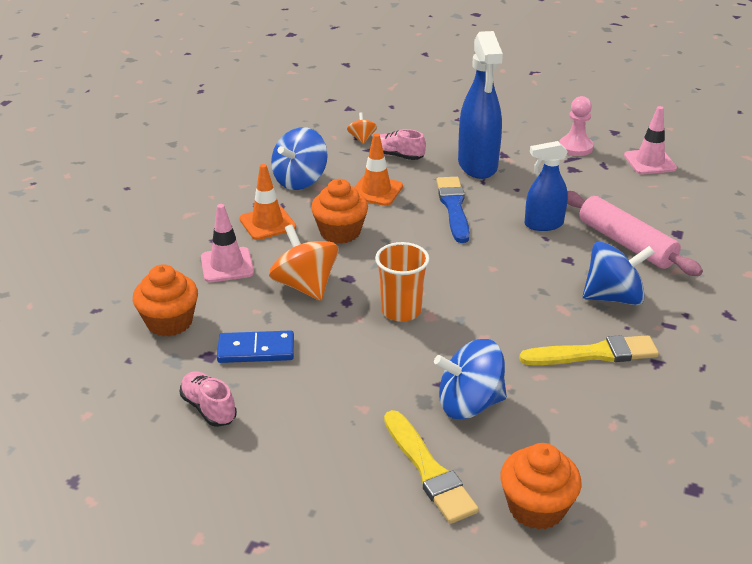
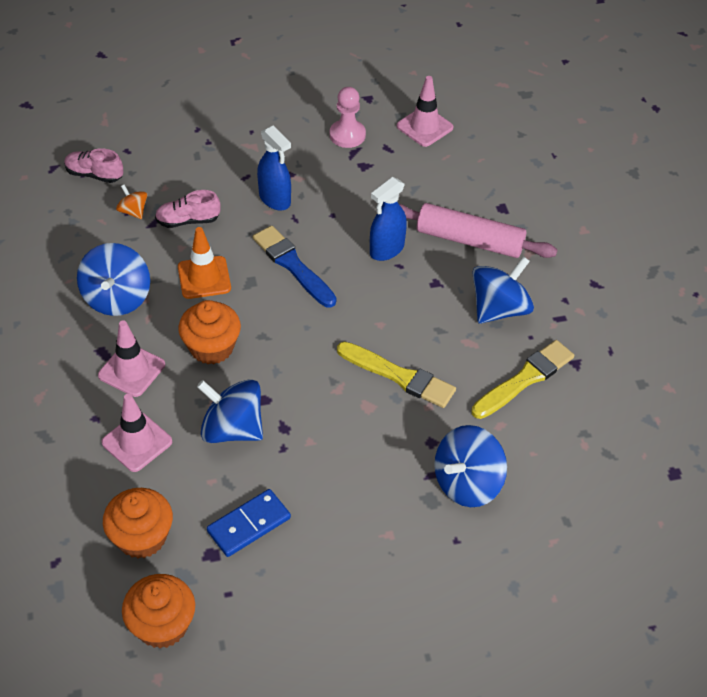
camera: 35 degrees left, 15 degrees up
(209, 408) = (261, 608): pink shoe -> pink shoe (94, 174)
(267, 223) = (131, 370): orange traffic cone -> pink traffic cone
(305, 286) = (232, 429): orange spinning top -> blue spinning top
(401, 311) = (339, 414): orange cup -> none
(428, 470) = (484, 565): yellow brush -> yellow brush (399, 376)
(477, 165) = (275, 199): blue spray bottle -> blue spray bottle, size x0.61
(536, 507) = (583, 553): orange cupcake -> orange cupcake (162, 625)

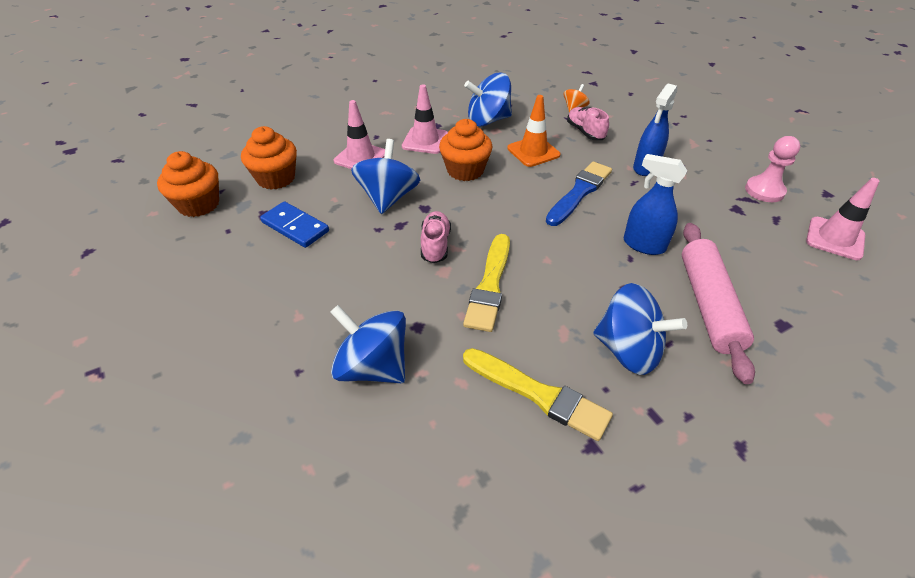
camera: 75 degrees right, 5 degrees down
(94, 174) = (595, 87): pink shoe -> pink shoe (435, 245)

